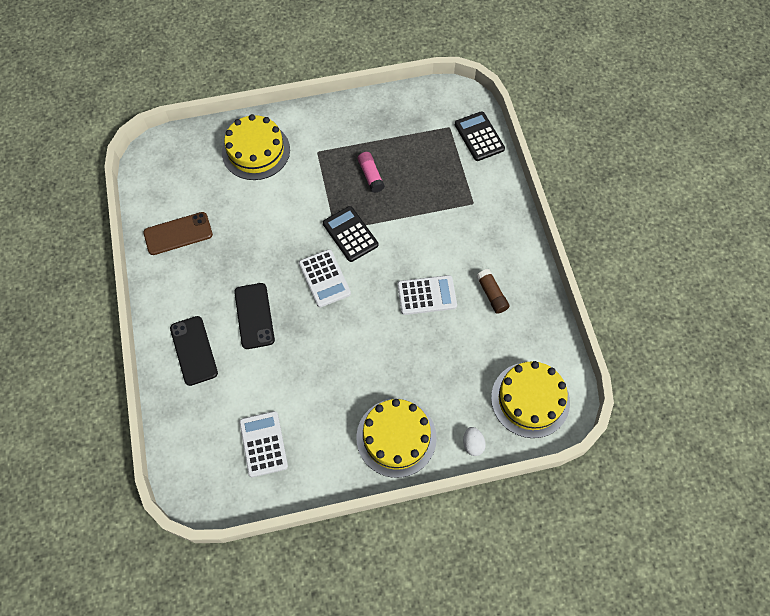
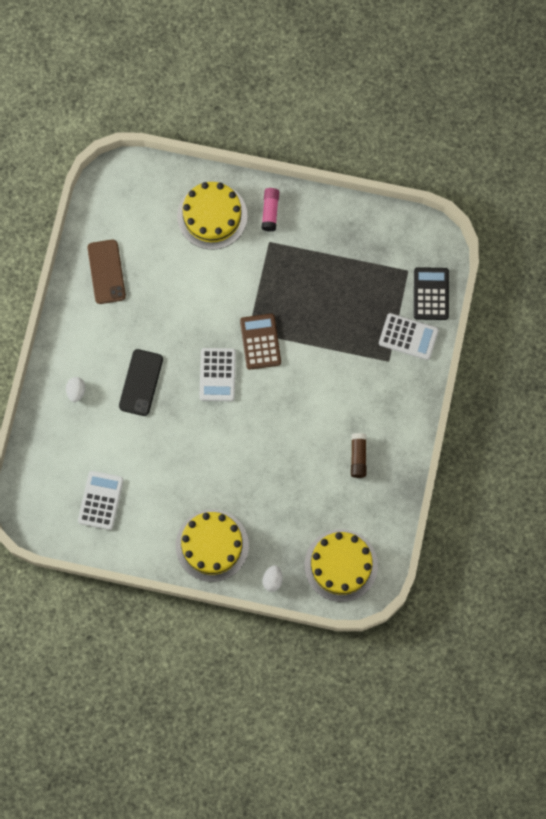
camera: 25 degrees right, 10 degrees up
(178, 233) = (106, 272): brown phone -> brown phone turned 75 degrees clockwise
(193, 350) = (76, 391): black phone -> white egg
(350, 234) = (260, 341): black calculator -> brown calculator
(371, 176) = (307, 290): pink glue stick -> pink glue stick (270, 211)
(426, 295) = (300, 432): white calculator -> white calculator (408, 337)

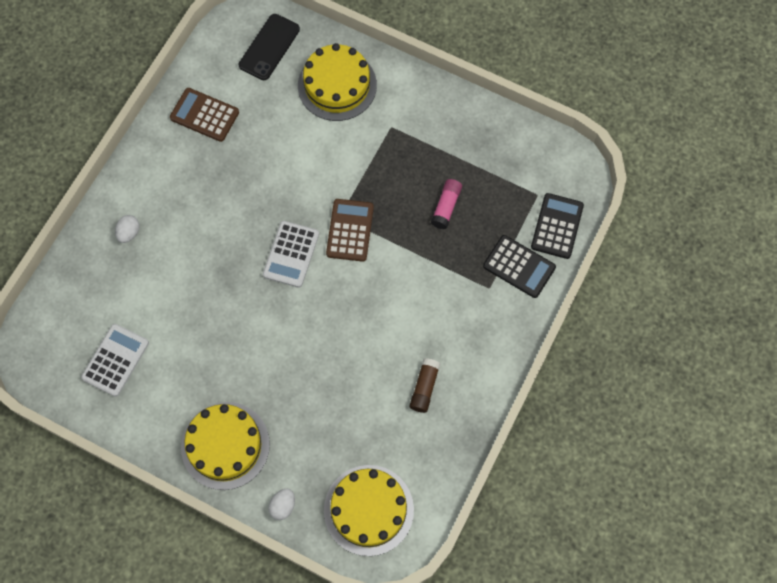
camera: 15 degrees right, 5 degrees down
(106, 272) = (204, 115): brown phone -> brown calculator
(141, 382) = (203, 241): black phone -> black phone (269, 47)
(270, 211) = (401, 96): pink glue stick -> pink glue stick (446, 207)
(408, 337) = (519, 267): white calculator -> black calculator

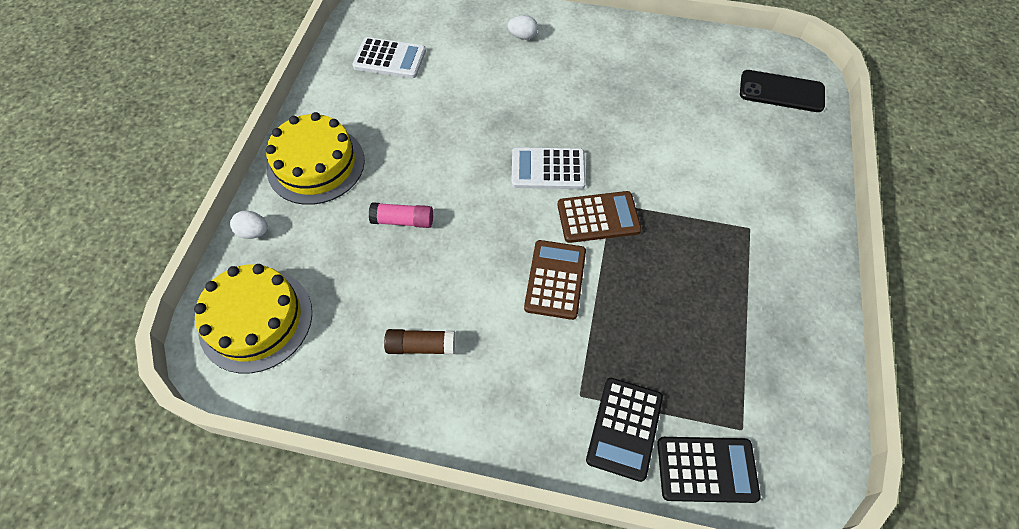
camera: 75 degrees right, 10 degrees down
(204, 115) = (674, 59): brown calculator -> brown calculator (555, 279)
(337, 85) = (772, 162): yellow cake -> none
(446, 207) = (672, 314): pink glue stick -> pink glue stick (403, 221)

